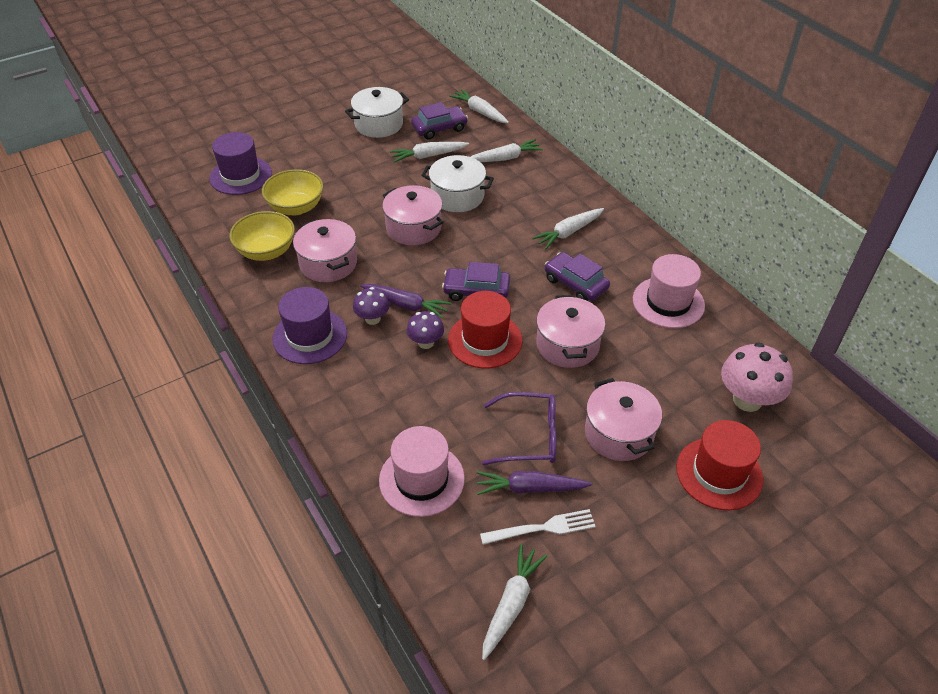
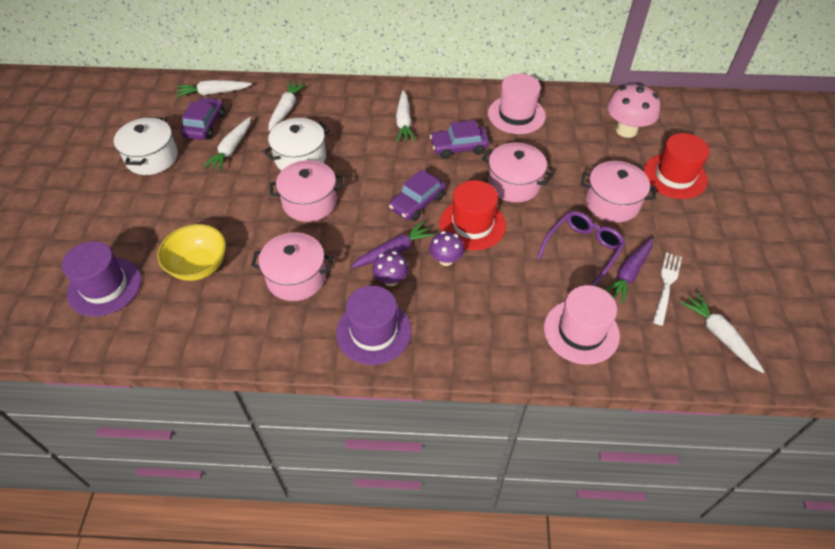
camera: 55 degrees left, 5 degrees up
(266, 251) = (235, 314): yellow bowl -> none

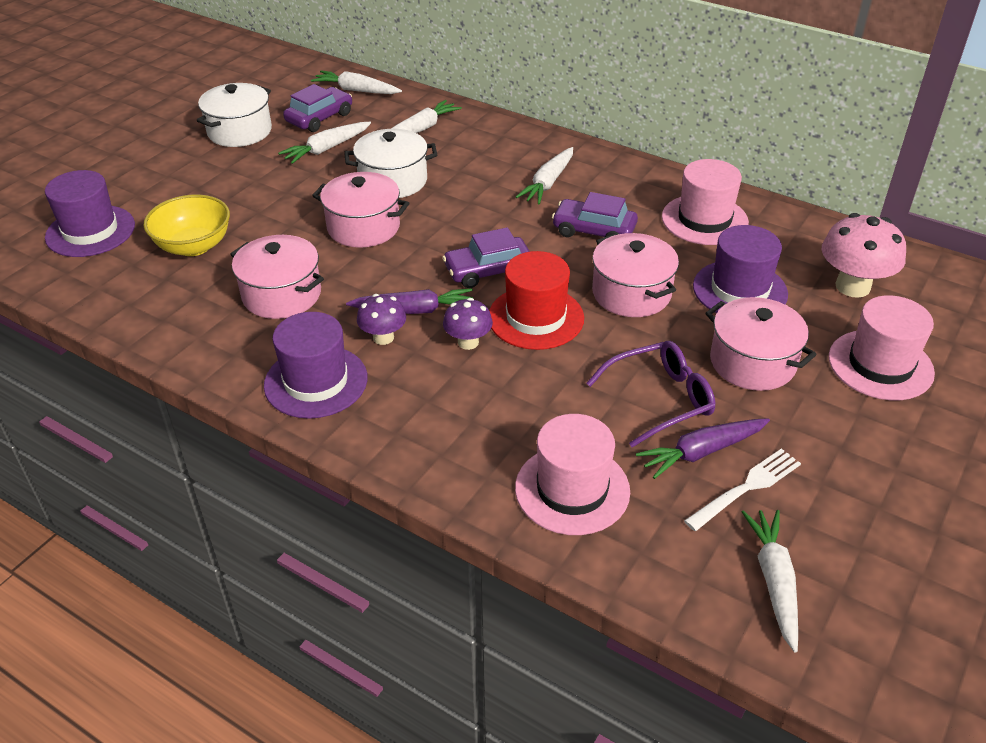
camera: 30 degrees right, 10 degrees down
(571, 157) = (740, 290): none -> purple hat
(674, 176) = (880, 365): red hat -> pink hat

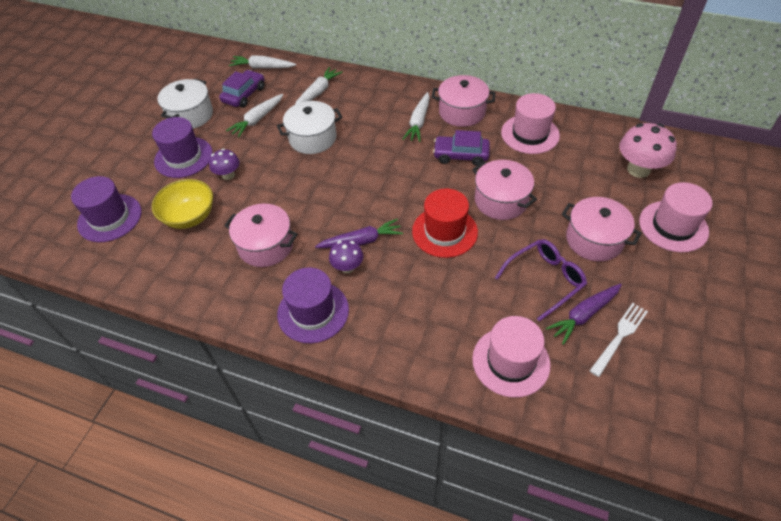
camera: 10 degrees left, 10 degrees up
(363, 227) = (304, 180): pink pot -> pink pot (462, 112)
(468, 342) = (406, 260): purple mushroom -> purple mushroom (228, 175)
(488, 270) = (401, 200): purple car -> none
(740, 290) = (569, 185): purple hat -> purple hat (183, 157)
(774, 581) = (658, 403): white carrot -> none

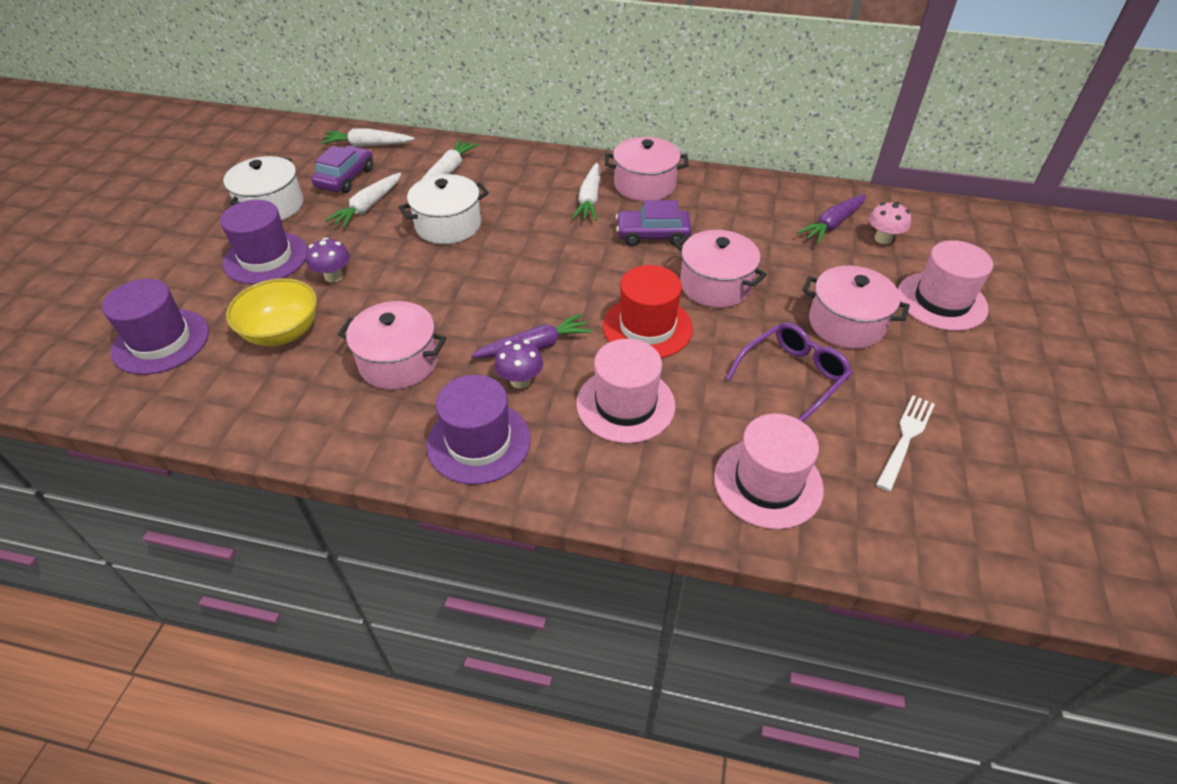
camera: 10 degrees left, 5 degrees down
(530, 134) = (737, 206): pink hat -> pink hat (625, 404)
(584, 315) = (853, 416): purple carrot -> purple carrot (832, 224)
(638, 169) = (883, 239): pink mushroom -> pink mushroom, size x0.59

